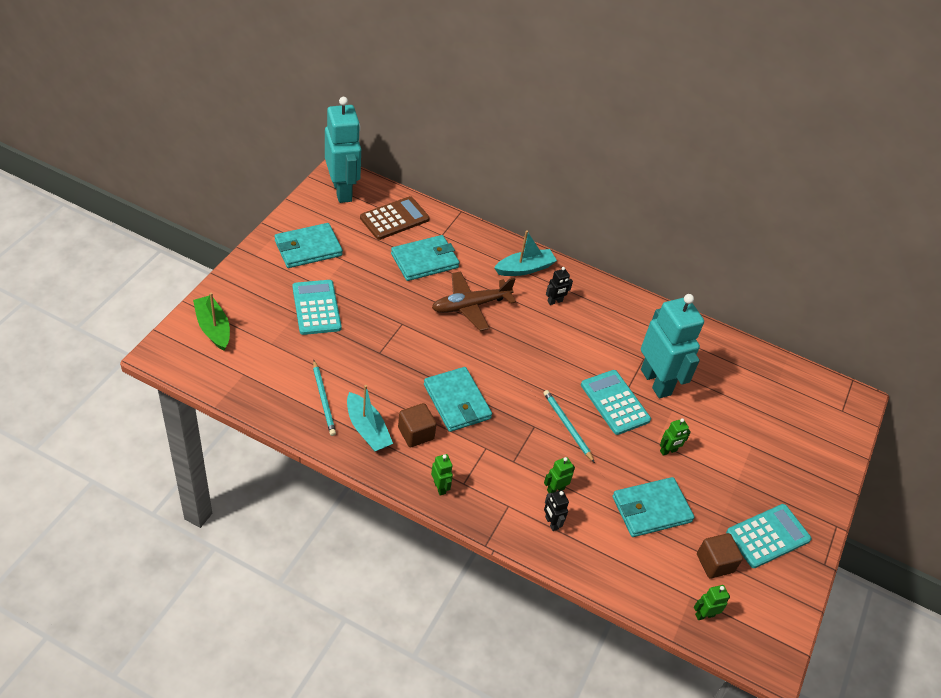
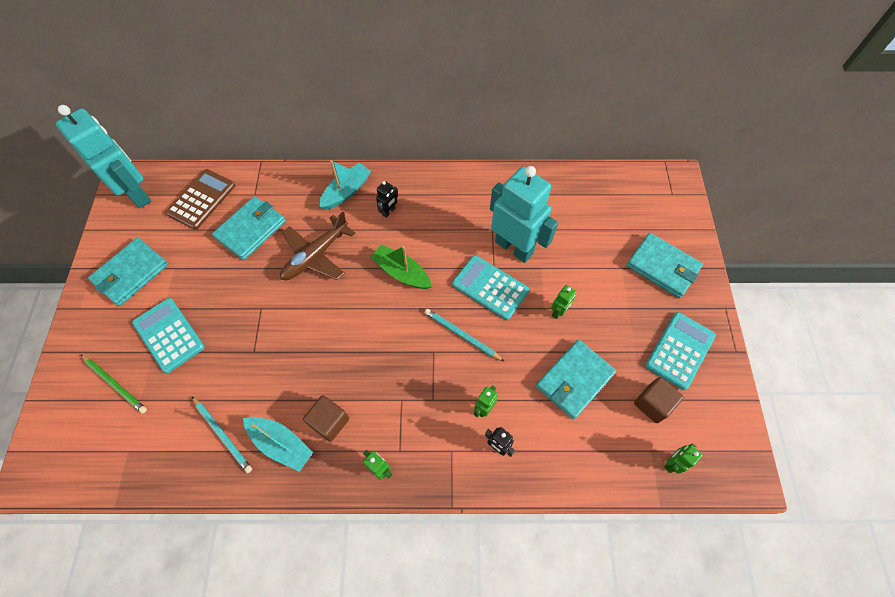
camera: 20 degrees left, 15 degrees up
(213, 328) = (72, 415): green boat -> green boat (401, 272)
(256, 322) = (115, 384): none -> green pencil
(457, 402) = (351, 365): turquoise wallet -> turquoise wallet (662, 267)

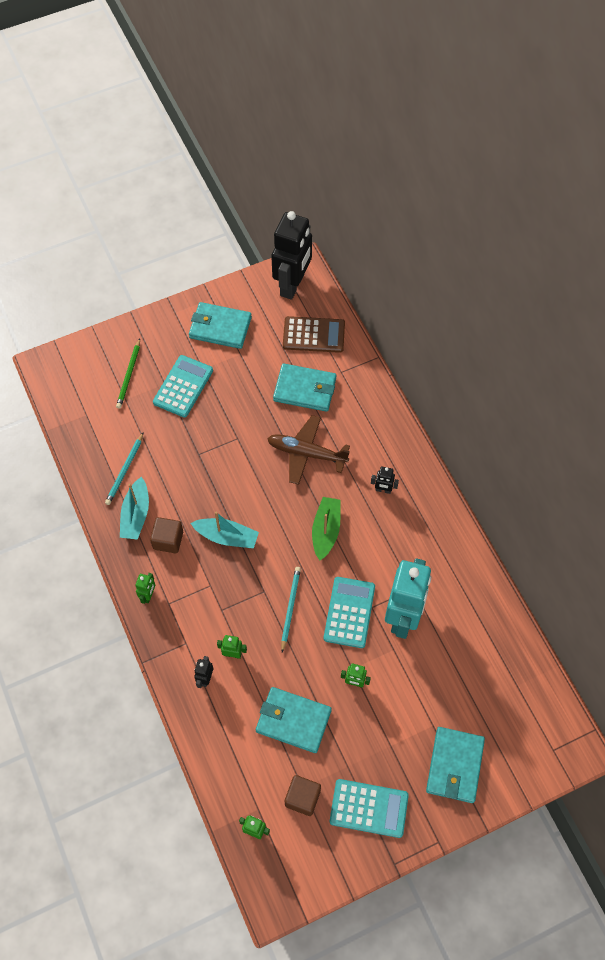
camera: 65 degrees right, 0 degrees up
(137, 194) = (293, 285): turquoise robot -> black robot
(346, 191) = (385, 444): turquoise boat -> turquoise boat (227, 537)

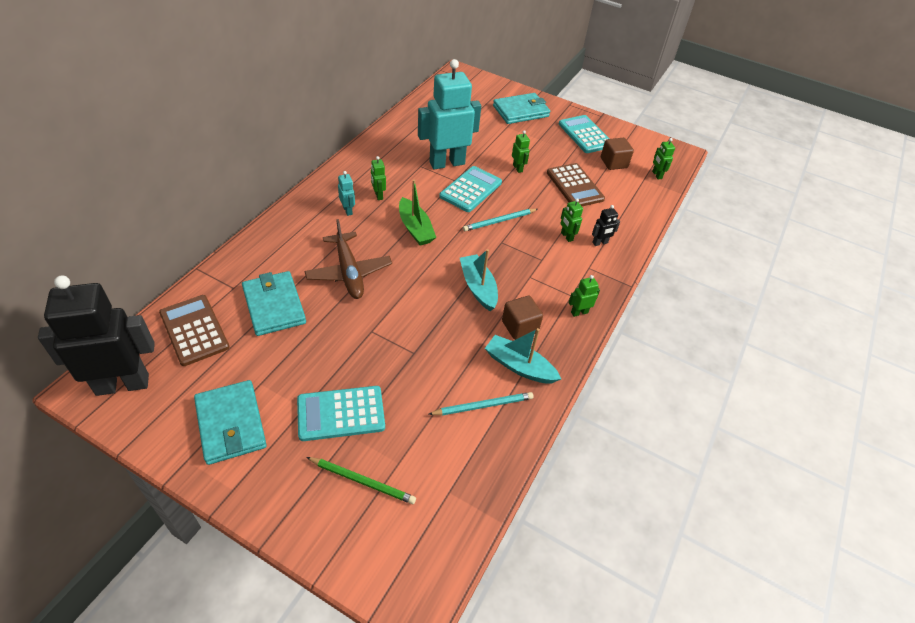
camera: 130 degrees left, 15 degrees down
(129, 375) = (362, 481): green pencil -> green pencil turned 45 degrees clockwise
(136, 514) = (519, 366): turquoise boat -> turquoise boat turned 120 degrees counterclockwise
(293, 720) = (574, 186): turquoise wallet -> brown calculator
(326, 531) = (415, 228): green boat -> green boat turned 90 degrees counterclockwise
(349, 612) = (470, 189): turquoise calculator -> turquoise calculator turned 150 degrees clockwise
(383, 490) = (348, 210): black robot -> turquoise robot
(389, 525) = (378, 195): none -> green robot

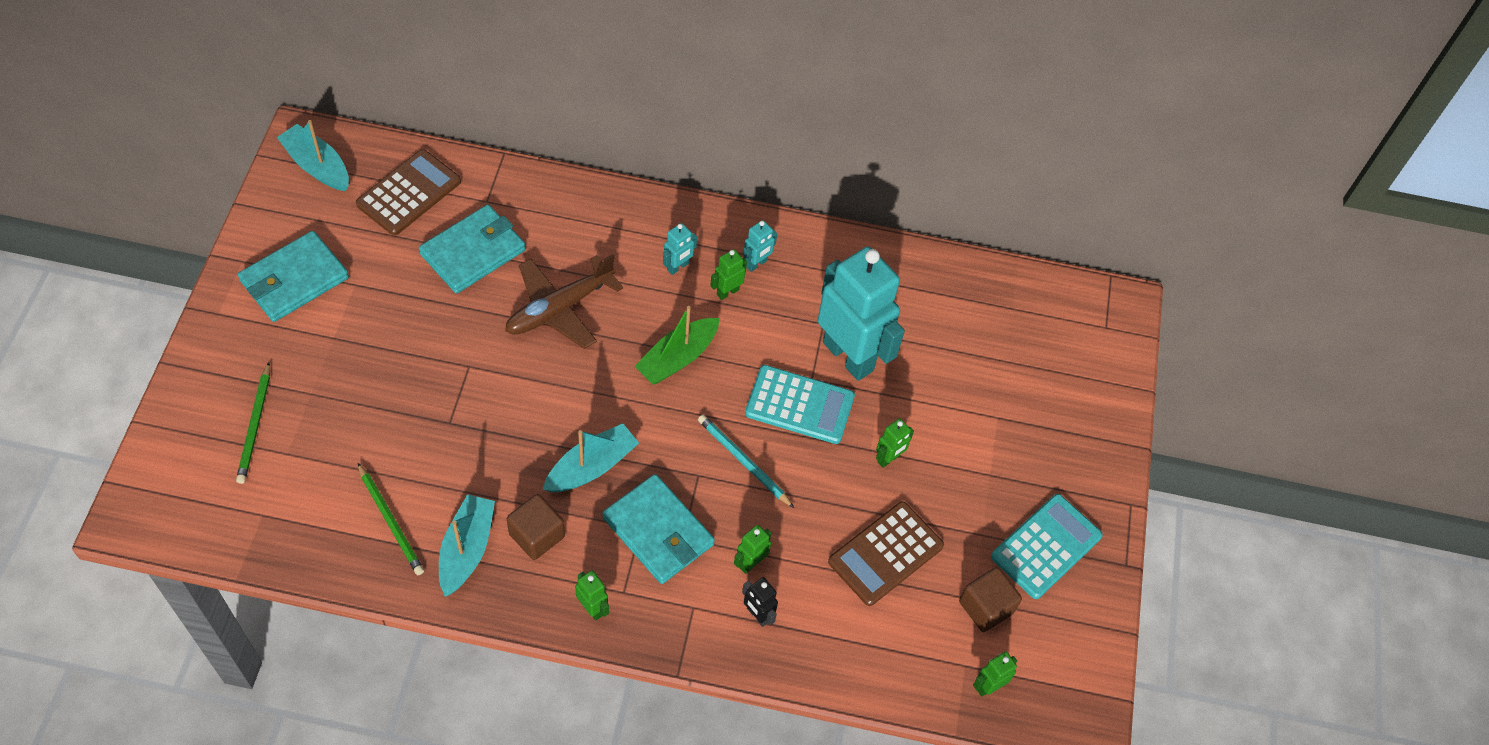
camera: 70 degrees right, 10 degrees up
(122, 384) = (317, 166): black robot -> turquoise boat
(341, 413) = (336, 376): turquoise calculator -> none
(365, 178) = (756, 264): none -> turquoise robot
(483, 405) = (390, 521): turquoise pencil -> green pencil
(521, 111) = (1058, 428): turquoise wallet -> turquoise wallet (658, 531)

